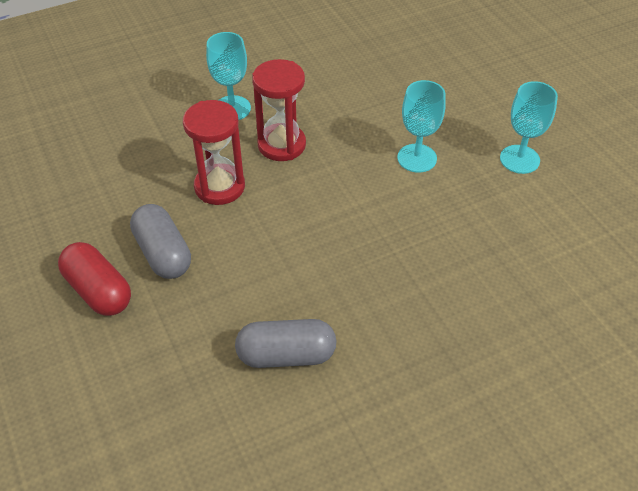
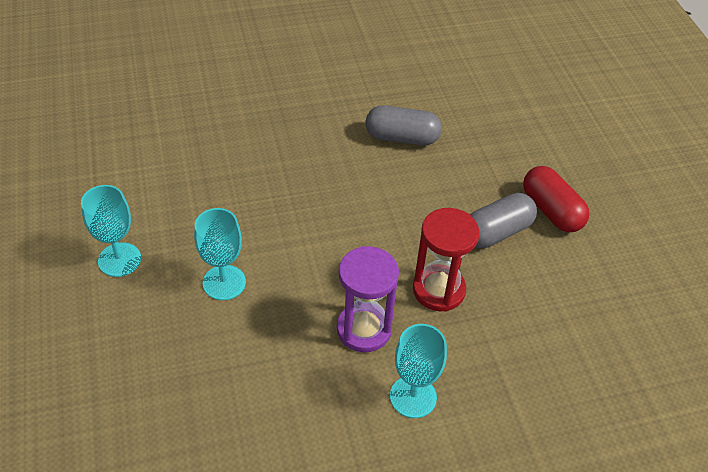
camera: 170 degrees left, 0 degrees up
(163, 253) = (496, 232): grey capsule -> grey capsule turned 75 degrees clockwise
(281, 145) = (364, 329): red hourglass -> purple hourglass

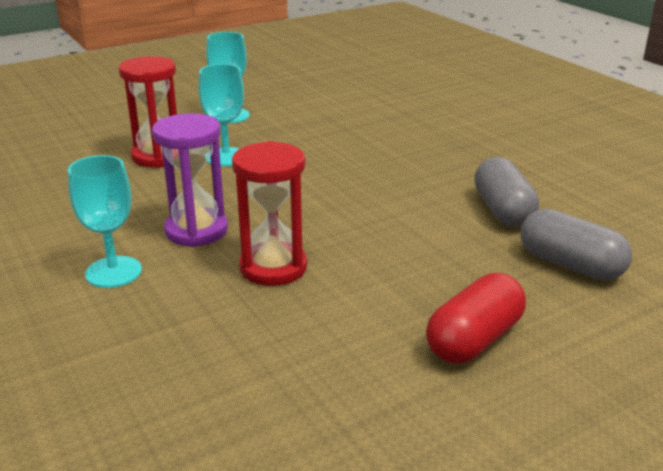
camera: 75 degrees right, 20 degrees down
(194, 338) = (158, 156): none -> red hourglass
(496, 232) = (396, 297): grey capsule -> grey capsule (570, 265)

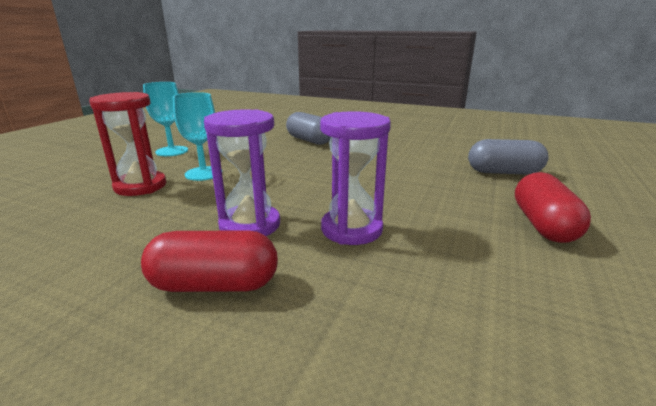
camera: 35 degrees left, 5 degrees down
(113, 272) = (214, 285): turquoise goblet -> red capsule
(273, 267) = (351, 229): red hourglass -> purple hourglass
(503, 210) = (426, 158): grey capsule -> grey capsule (309, 140)

